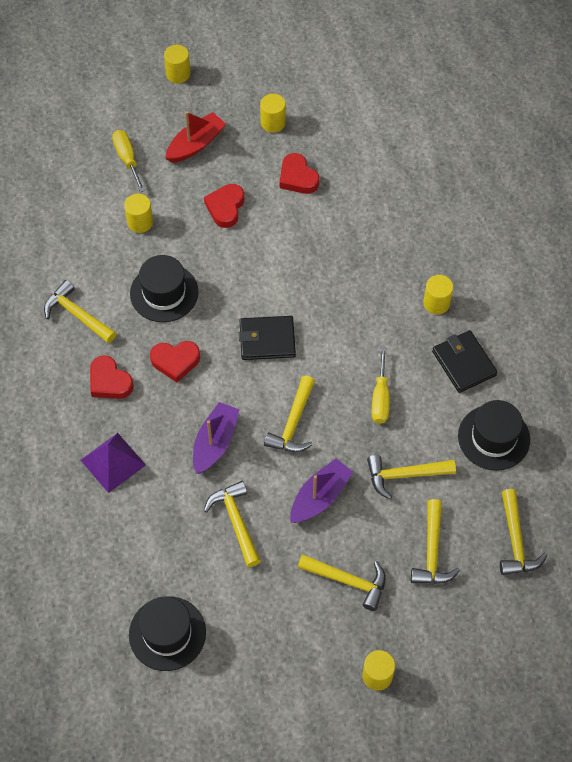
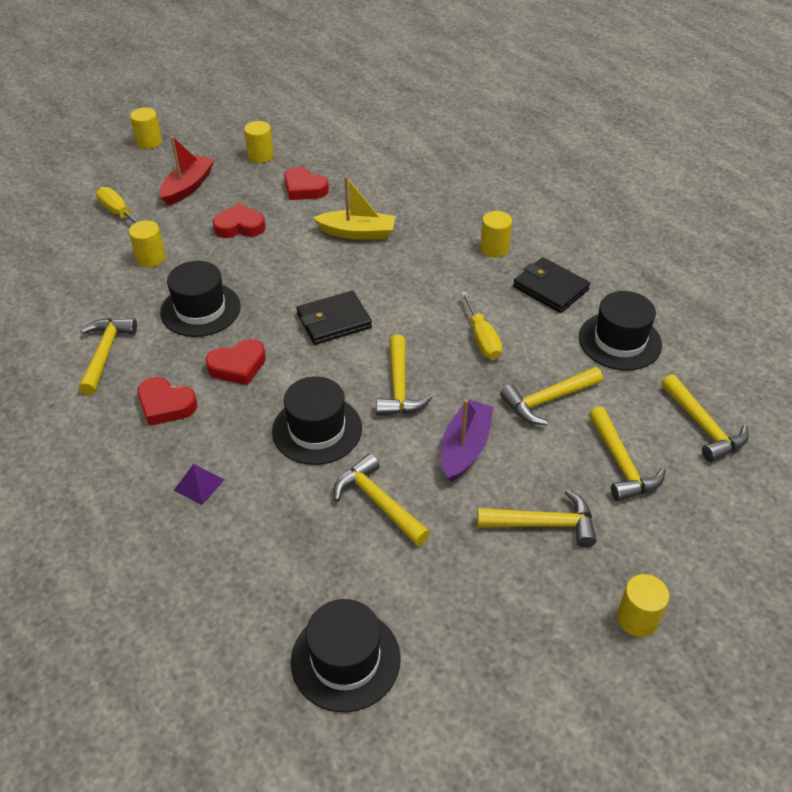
camera: 20 degrees left, 15 degrees down
(77, 315) = (105, 353): yellow hammer -> yellow hammer turned 75 degrees clockwise
(113, 462) = (199, 485): purple pyramid -> purple pyramid, size x0.59
(215, 442) = (317, 430): purple boat -> black hat
(225, 207) = (240, 226): red heart -> red heart turned 90 degrees clockwise
(324, 247) = (357, 233): none -> yellow boat

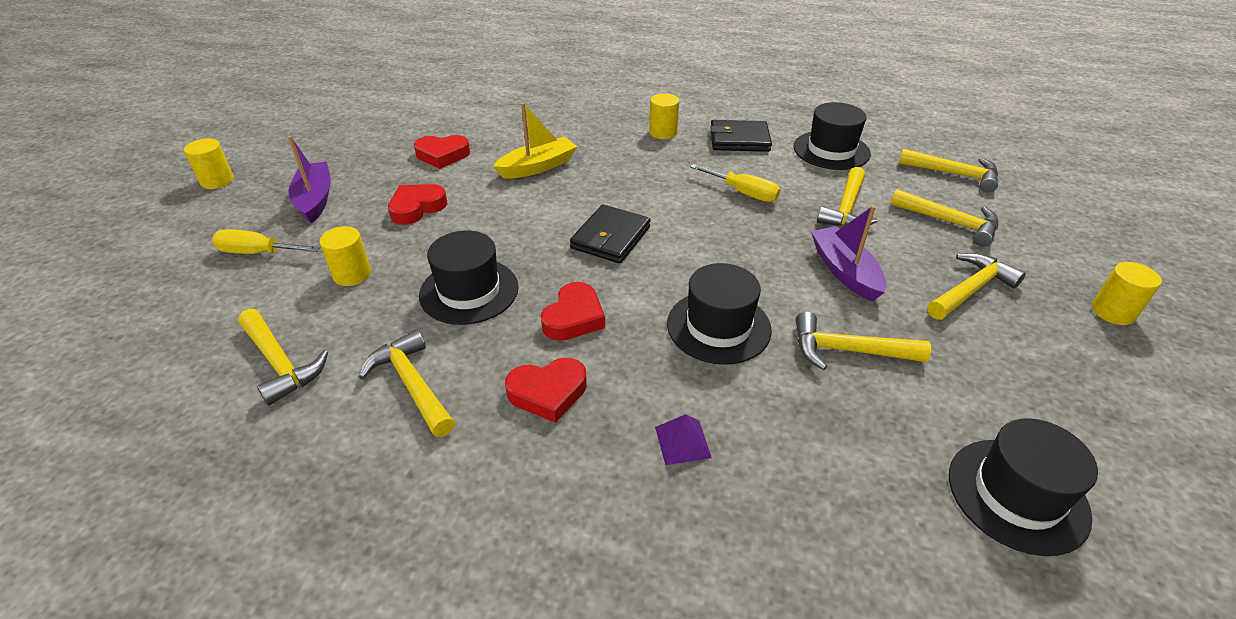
camera: 40 degrees left, 5 degrees down
(188, 187) = (315, 199): red boat -> purple boat
(260, 156) = (363, 148): yellow cylinder -> none
(399, 387) = (734, 257): yellow hammer -> yellow hammer (280, 363)

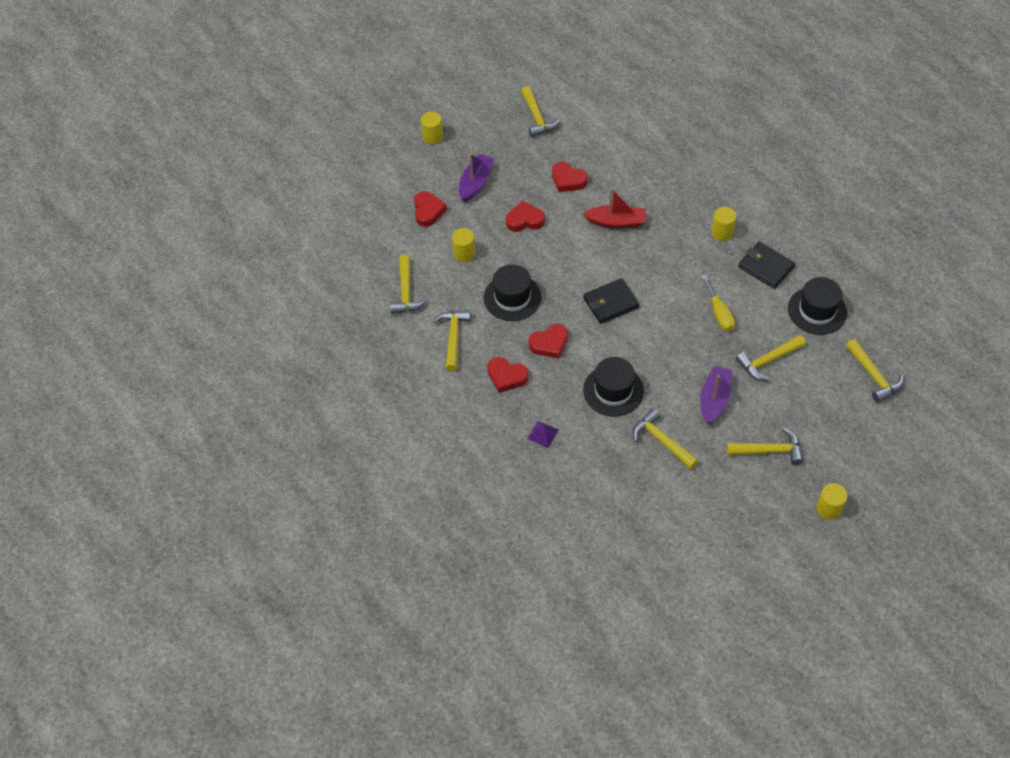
camera: 40 degrees right, 15 degrees up
(257, 253) = (428, 211): yellow screwdriver -> red heart
(537, 167) = (616, 222): yellow boat -> red boat
(949, 222) = (818, 406): yellow hammer -> yellow hammer (537, 118)
(1017, 495) = (655, 541): black hat -> none

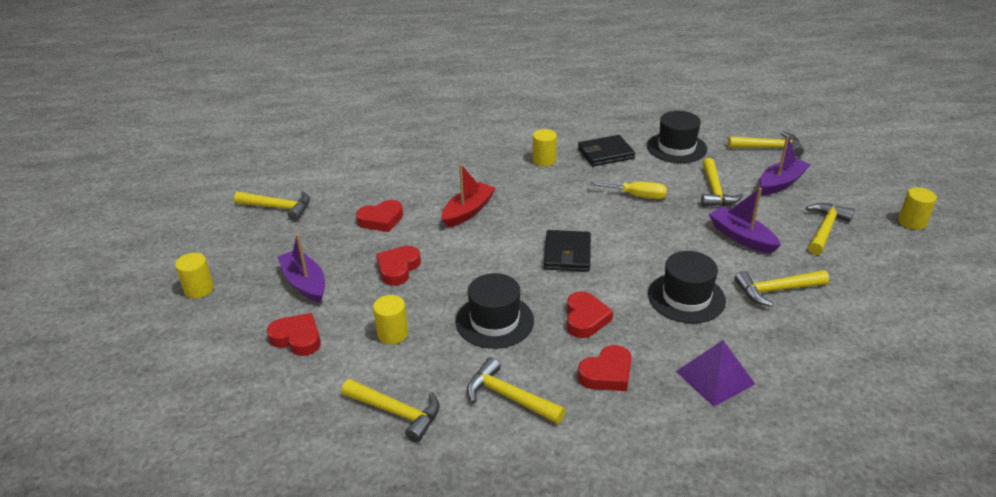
camera: 60 degrees left, 20 degrees down
(542, 434) = (715, 377): purple pyramid -> purple pyramid, size x1.69
(818, 401) = (780, 183): none -> purple boat

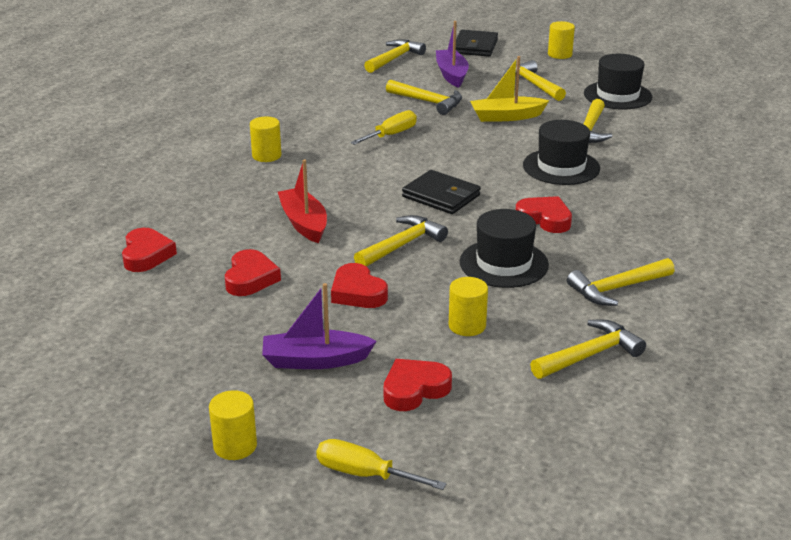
camera: 60 degrees left, 5 degrees down
(194, 351) = (364, 474): none -> yellow screwdriver
(278, 208) = (125, 343): yellow hammer -> yellow hammer (402, 245)
(605, 154) = (300, 124): black wallet -> black wallet (475, 46)
(607, 373) = (625, 233): red heart -> red heart (146, 255)
(676, 147) = (338, 92): black hat -> black hat (617, 95)
(715, 377) = (668, 191): purple pyramid -> none
(741, 237) = (506, 117): purple boat -> yellow boat

